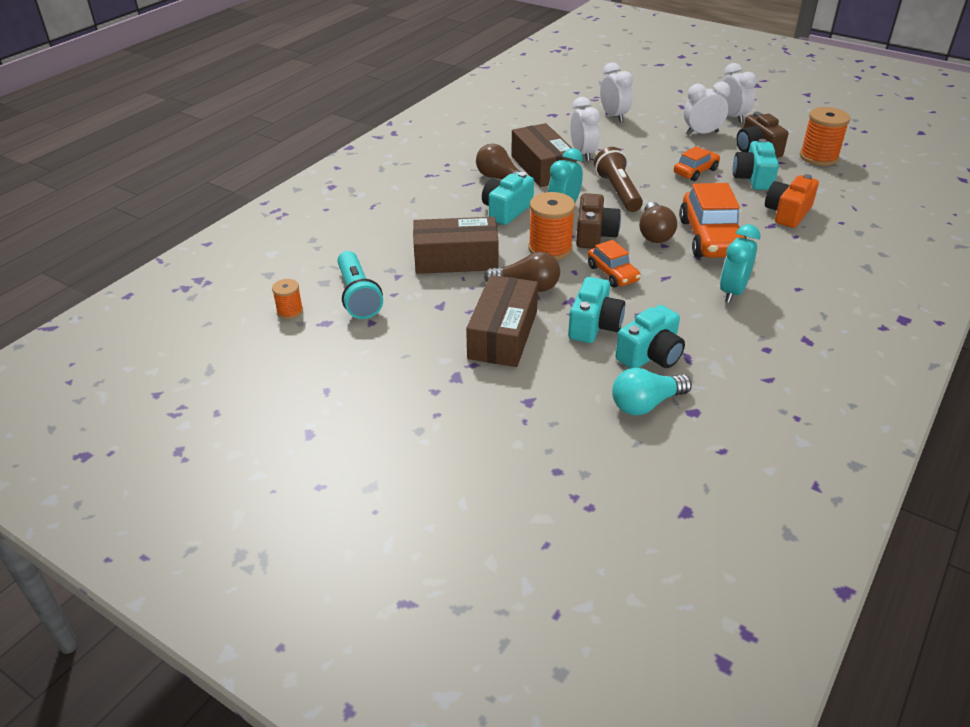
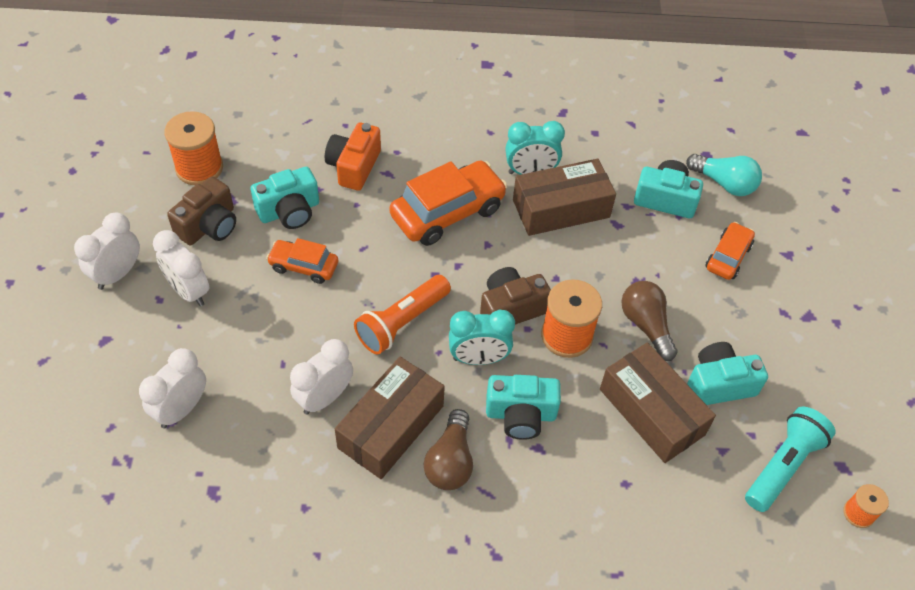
camera: 125 degrees left, 15 degrees up
(503, 335) = (729, 310): brown box -> brown box (561, 208)
(594, 325) = (659, 250): turquoise camera -> turquoise camera (719, 384)
(613, 273) = (570, 266): orange car -> orange car (728, 257)
(618, 192) = (402, 322): brown flashlight -> orange flashlight
(654, 233) = (471, 259): brown light bulb -> none
(787, 213) = (354, 166): orange camera -> orange camera turned 105 degrees clockwise

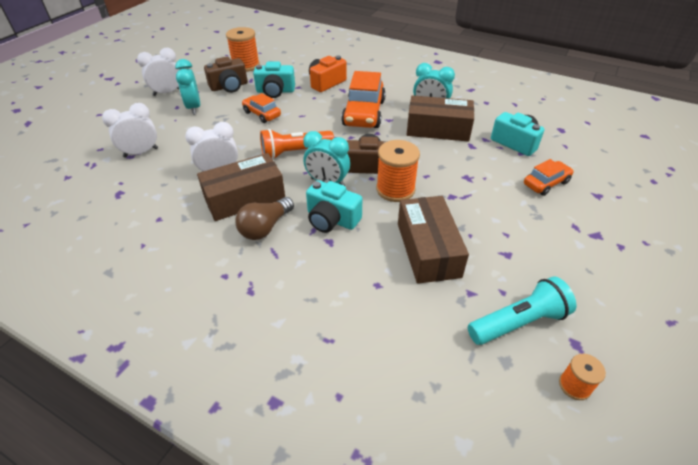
camera: 30 degrees right, 10 degrees down
(189, 291) = (194, 108): white clock -> turquoise clock
(447, 212) = (364, 113): orange car -> orange car turned 105 degrees clockwise
(646, 325) = (457, 201): brown light bulb -> none
(719, 384) = (493, 251): turquoise camera -> none
(724, 183) = (566, 146): turquoise light bulb -> none

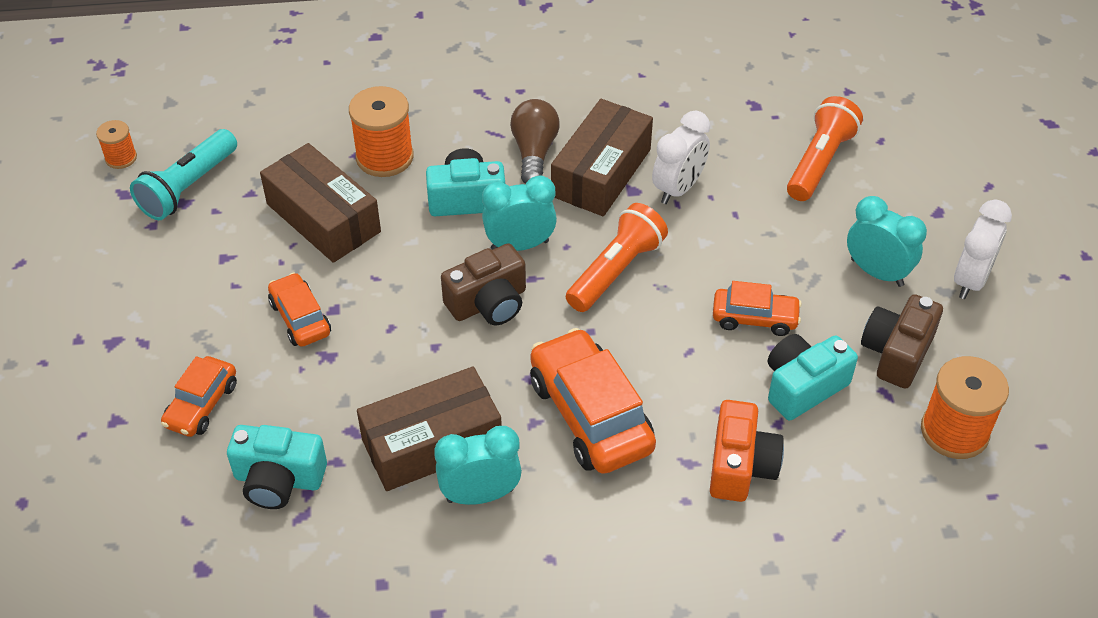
camera: 145 degrees right, 5 degrees up
(141, 153) = (820, 162): white clock -> orange flashlight
(395, 189) = (419, 281): orange spool -> orange spool (384, 157)
(473, 200) = (300, 318): none -> orange car

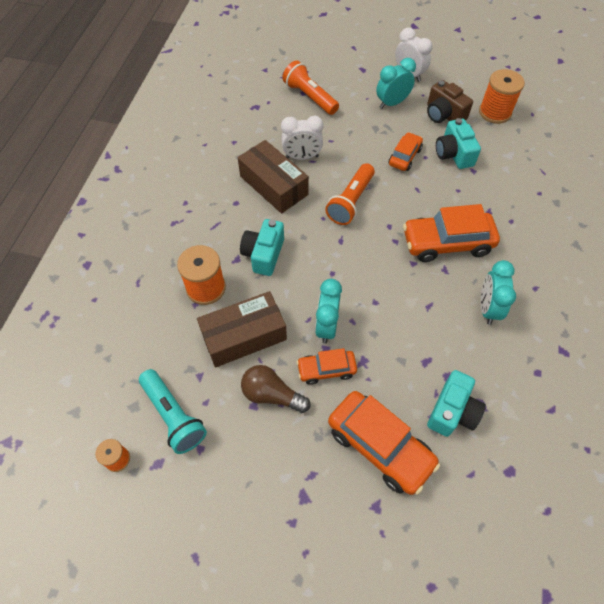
camera: 70 degrees left, 10 degrees up
(202, 405) = (380, 446): orange car -> orange car, size x1.77
(432, 443) = (446, 322): brown box -> none
(488, 303) = (351, 266): brown camera -> none
(520, 245) = (313, 239): turquoise clock -> turquoise clock (326, 326)
(534, 152) = (241, 211): brown light bulb -> brown light bulb (272, 395)
(616, 271) = (350, 201): orange flashlight -> orange flashlight turned 120 degrees counterclockwise
(678, 189) = (302, 157): white clock -> white clock turned 120 degrees clockwise
(740, 466) = (495, 193): orange camera -> none

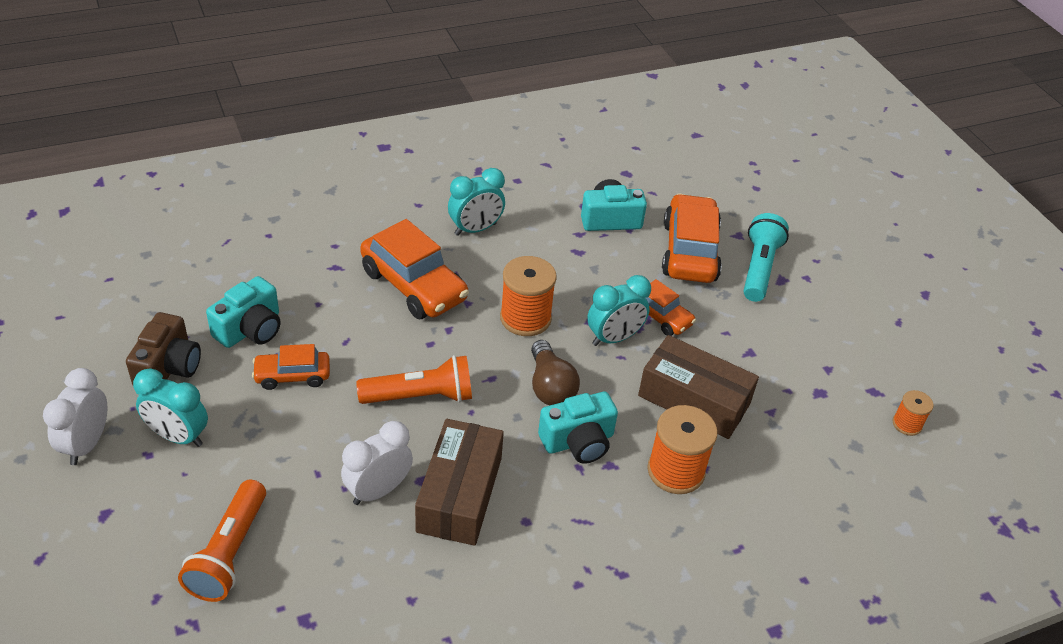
camera: 130 degrees left, 15 degrees down
(173, 416) = (827, 407): turquoise flashlight -> turquoise flashlight (759, 268)
(272, 395) = (726, 344): brown light bulb -> brown light bulb (550, 386)
(302, 157) = (378, 490): white clock -> white clock turned 90 degrees counterclockwise
(494, 112) = (129, 316): orange spool -> orange spool (525, 318)

